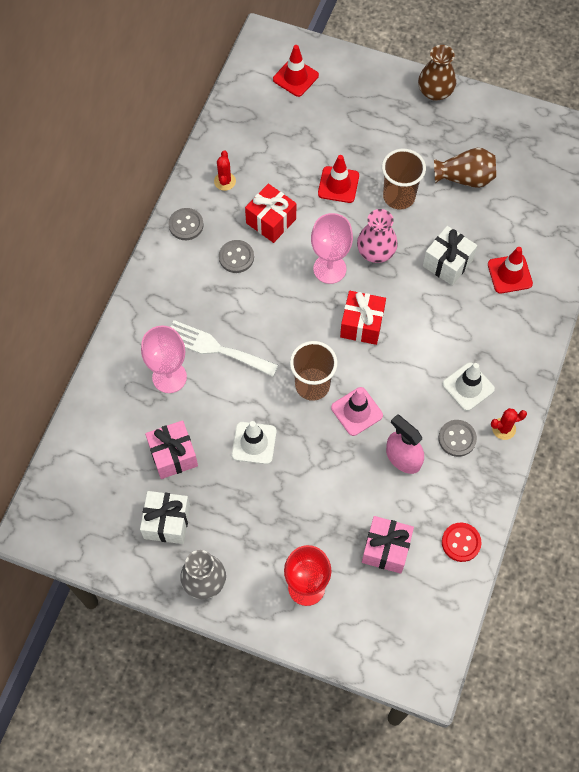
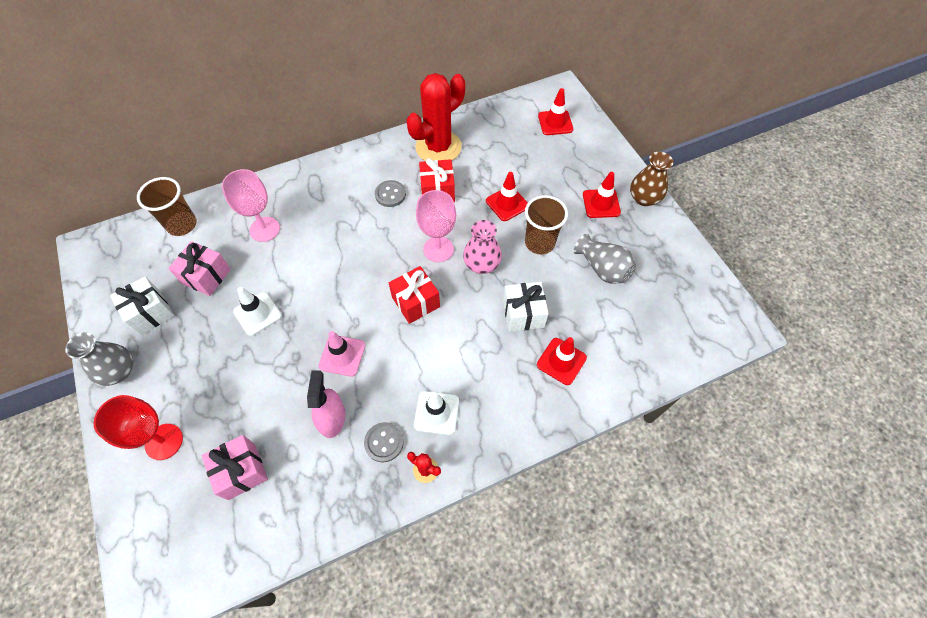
camera: 45 degrees right, 5 degrees down
(186, 225) = (385, 153): grey button -> none
(216, 348) = (311, 236): white fork -> none
(225, 181) = (438, 147): red cactus -> red cactus, size x2.46
(312, 385) = (336, 311): brown cup -> brown cup (182, 225)
(408, 123) = (601, 203): none -> red traffic cone
(461, 542) = (293, 524): red button -> none
(465, 178) = (602, 268): brown vase -> grey vase

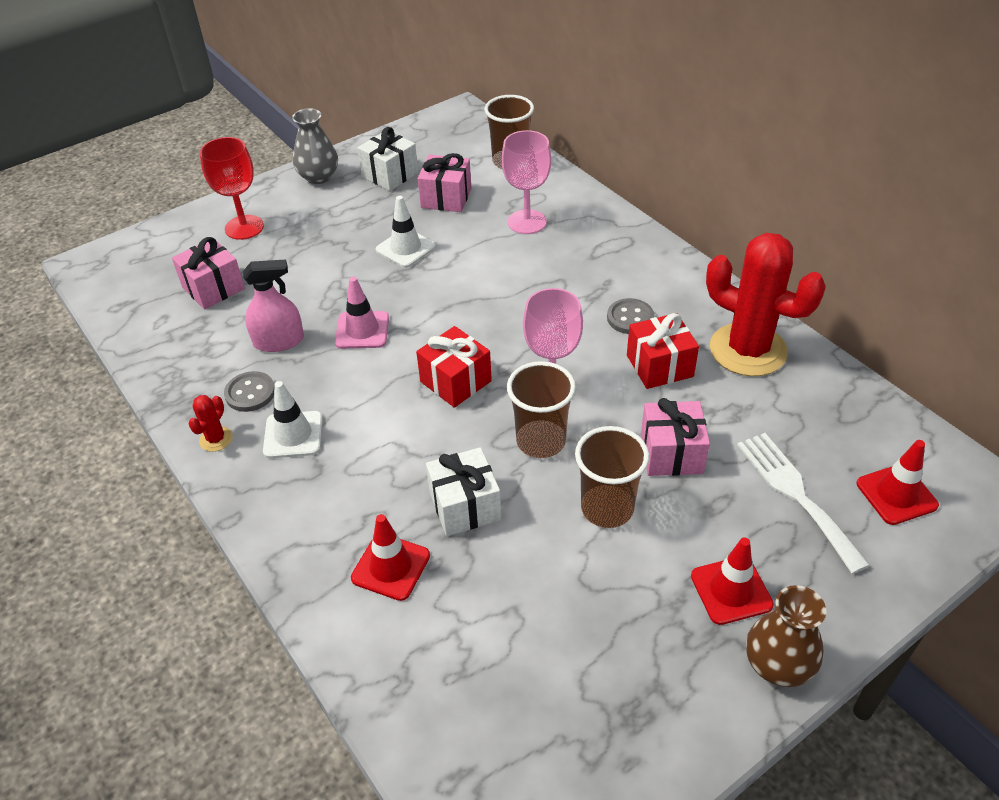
camera: 80 degrees right, 15 degrees down
(481, 264) = (541, 441): pink vase -> brown cup
(507, 203) = (671, 453): red traffic cone -> pink gift
(547, 160) = (796, 494): none -> white fork
(602, 268) = (583, 607): grey vase -> none

